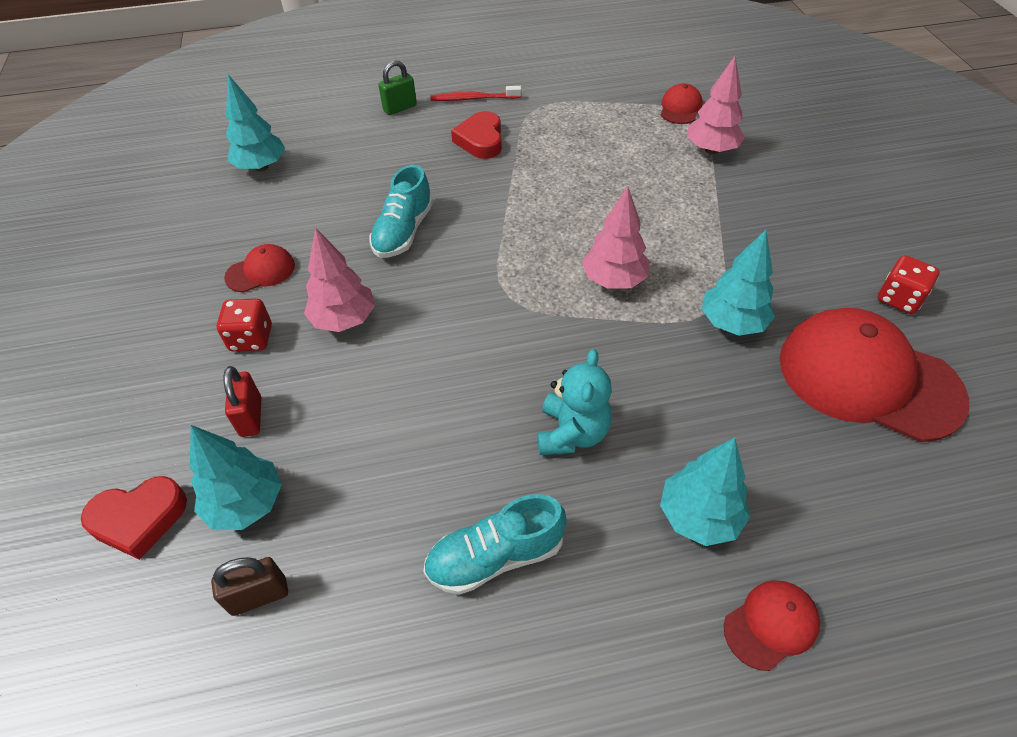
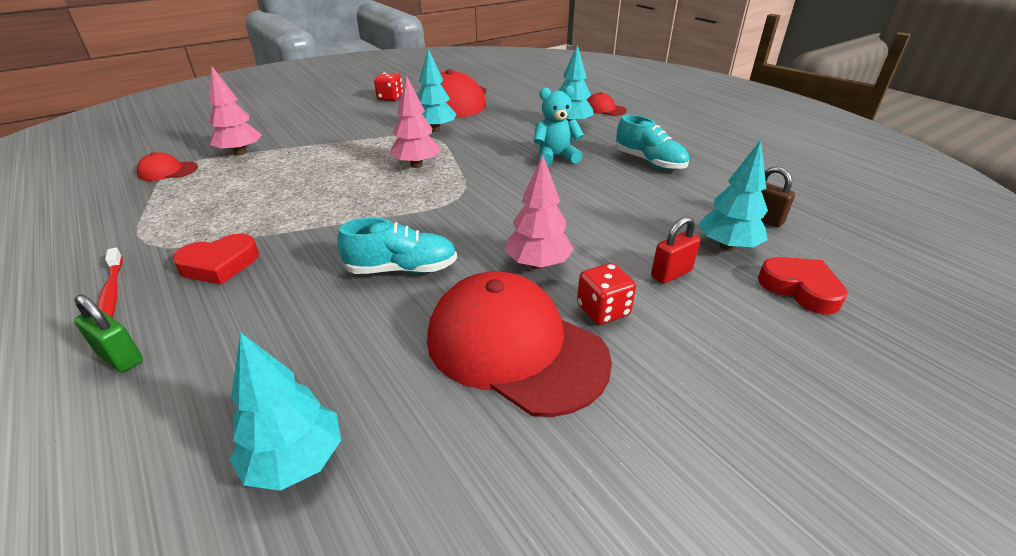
camera: 115 degrees left, 15 degrees down
(261, 271) = (515, 347): red cap -> red cap, size x2.21

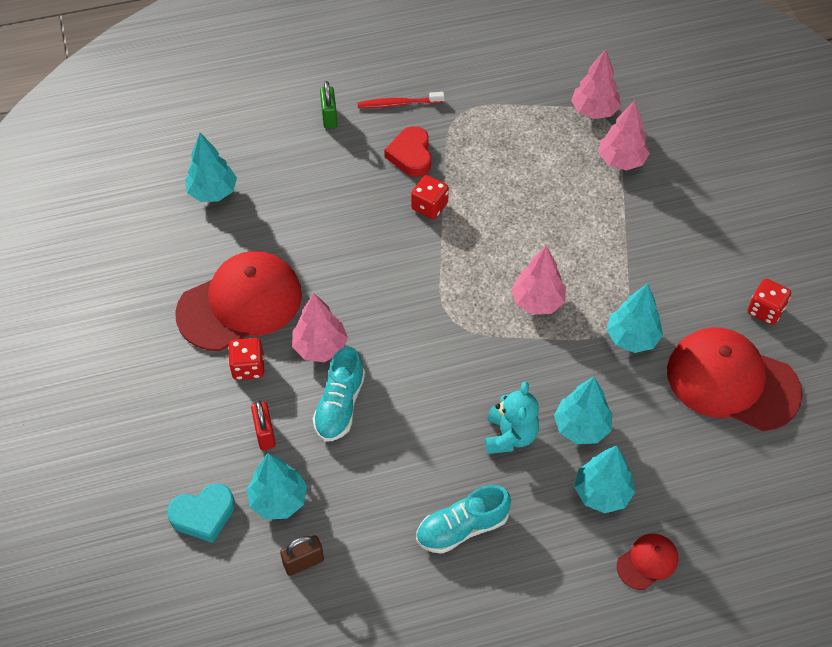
camera: 110 degrees right, 20 degrees up
(120, 357) = (329, 117): green padlock -> green padlock turned 60 degrees counterclockwise
(168, 171) = (594, 111): red cap -> pink tree
(308, 236) = (429, 206): none -> red dice
(402, 269) = (355, 259): turquoise shoe -> turquoise shoe (340, 405)
(526, 136) = (581, 427): none -> turquoise tree
(800, 289) = (203, 515): red heart -> turquoise heart

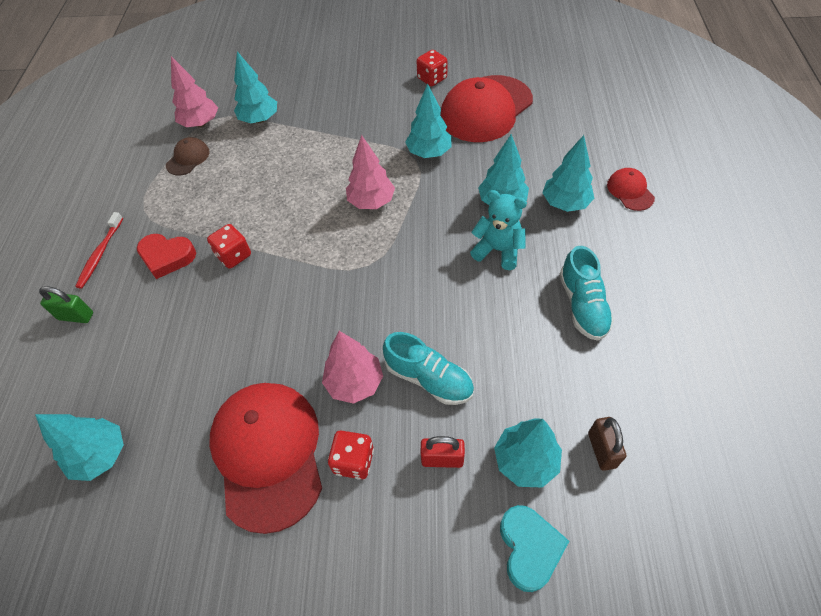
camera: 70 degrees left, 0 degrees up
(540, 120) = (188, 158): none -> brown cap
(621, 160) = (259, 119): pink tree -> turquoise tree

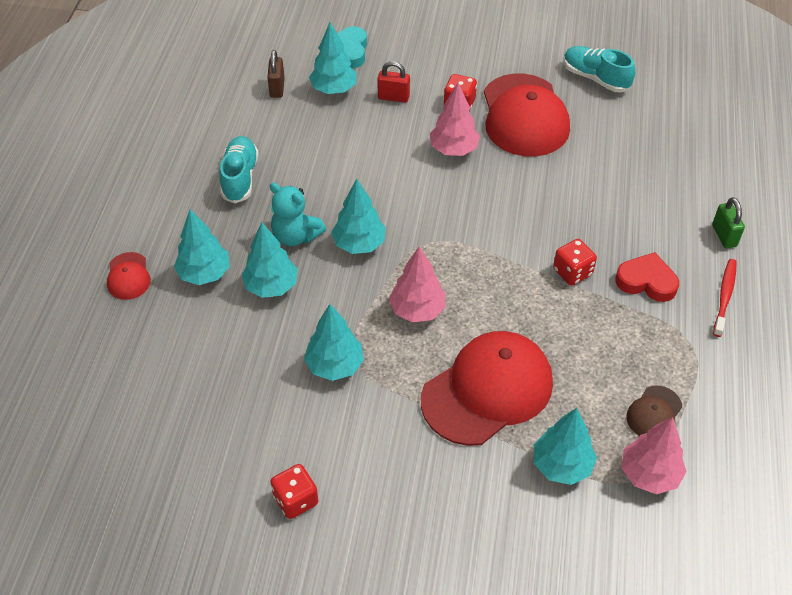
camera: 175 degrees left, 5 degrees down
(76, 316) = (724, 236): green padlock -> green padlock turned 60 degrees clockwise
(101, 455) = (657, 131): turquoise tree -> turquoise tree (359, 244)
(429, 378) = (391, 144): turquoise shoe -> turquoise shoe (595, 78)
(486, 109) = (238, 424): red cap -> red cap (487, 390)

